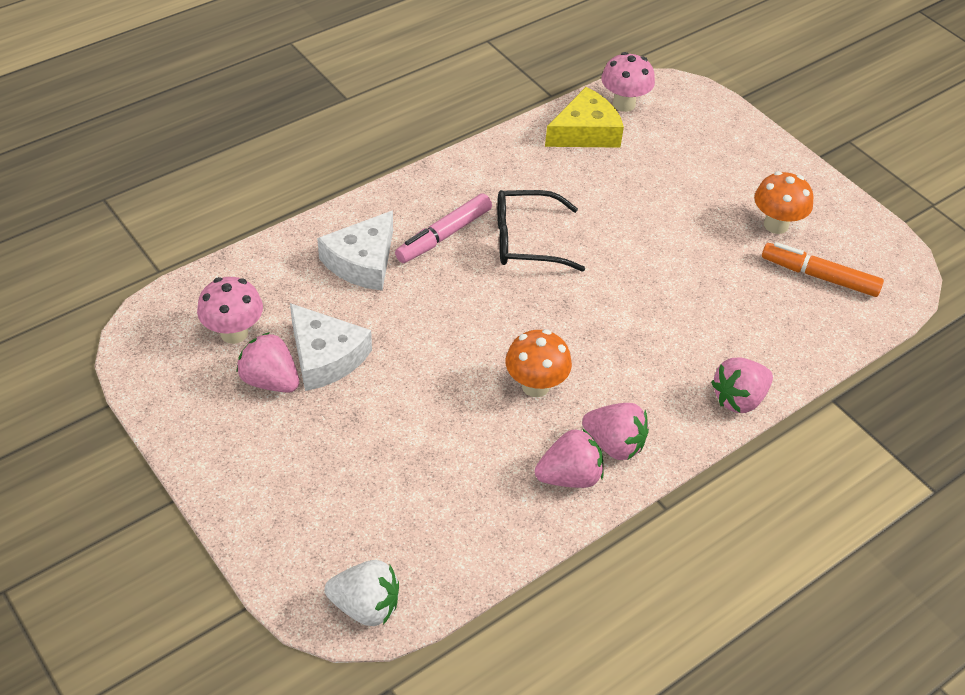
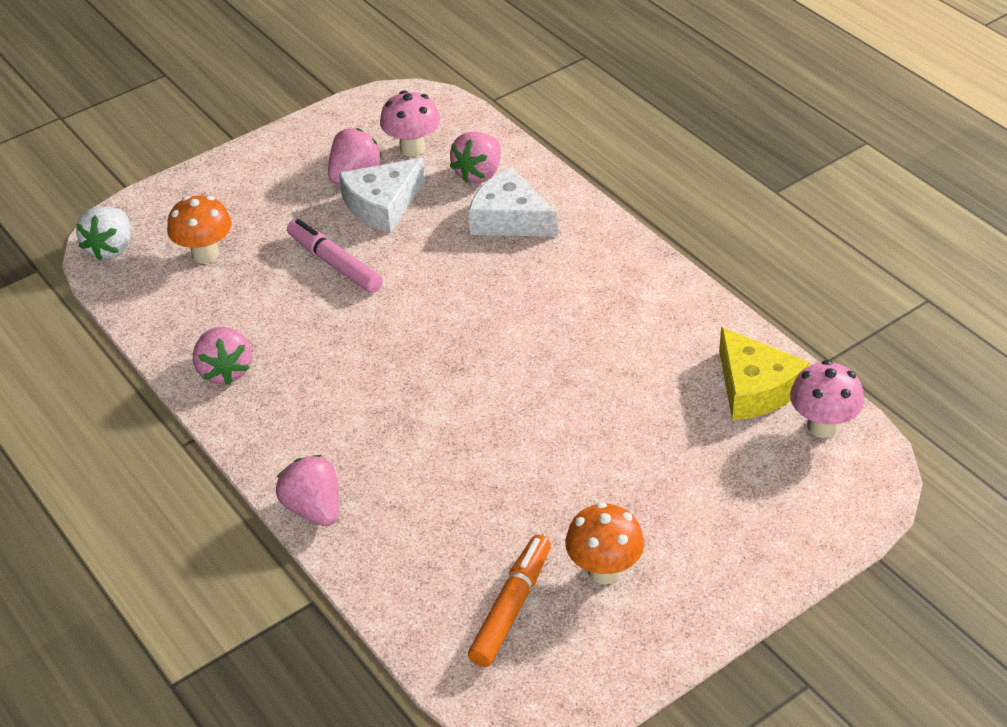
camera: 95 degrees right, 5 degrees down
(443, 235) = (554, 273): pink marker -> pink marker (335, 263)
(525, 240) = (552, 336): black glasses -> none
(535, 386) = (340, 346): orange mushroom -> orange mushroom (205, 254)
(614, 444) = (261, 404): pink strawberry -> pink strawberry (479, 173)

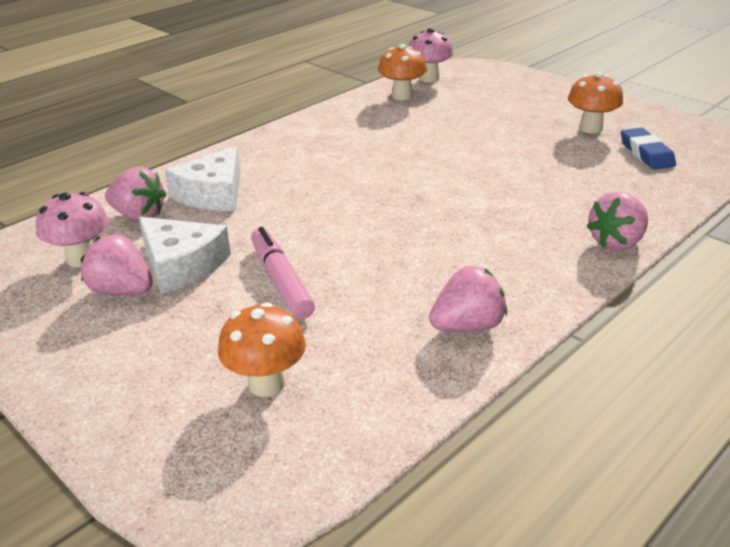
camera: 100 degrees left, 10 degrees down
(111, 248) = (253, 488): white strawberry -> none
(335, 263) = (281, 281): pink marker -> pink marker turned 120 degrees clockwise
(511, 607) = (646, 153): orange marker -> blue eraser
(755, 388) = (402, 96): yellow cheese -> orange mushroom

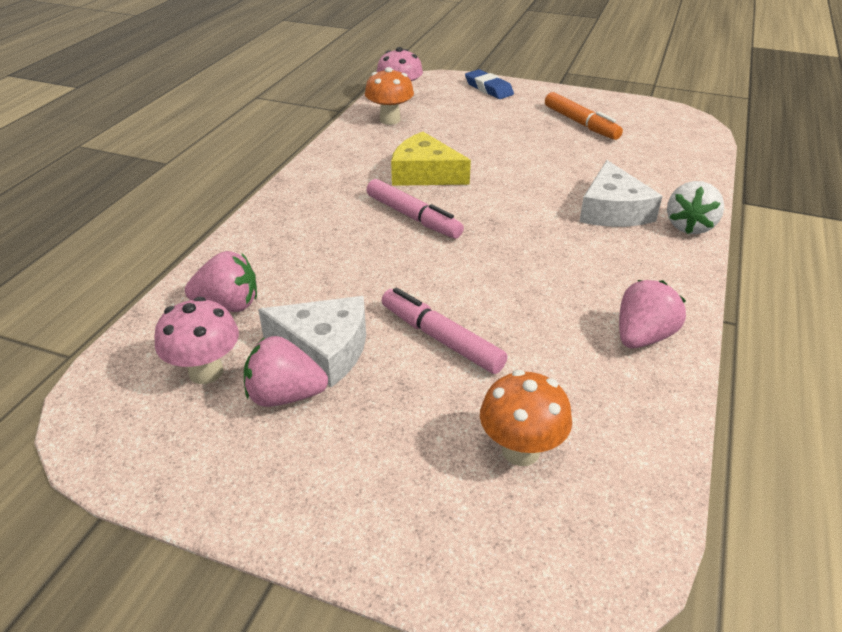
camera: 25 degrees left, 5 degrees up
(213, 193) = (289, 262): white cheese -> white cheese (613, 210)
(347, 180) = (413, 217): none -> pink marker
(391, 146) = (424, 173): none -> yellow cheese
(590, 128) = (580, 123): orange mushroom -> orange marker
(617, 242) = (689, 226): pink strawberry -> white strawberry
(646, 153) = (643, 139): blue eraser -> blue eraser (488, 89)

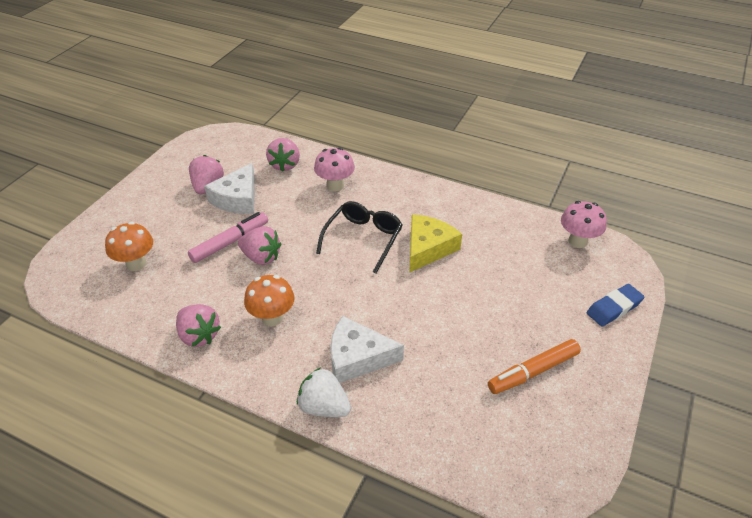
camera: 95 degrees right, 5 degrees up
(206, 372) = (234, 162): pink mushroom -> pink mushroom (335, 186)
(390, 120) = (527, 233): orange mushroom -> orange mushroom (272, 318)
(413, 217) = (363, 238): pink marker -> black glasses
(469, 301) = (261, 257): none -> pink strawberry

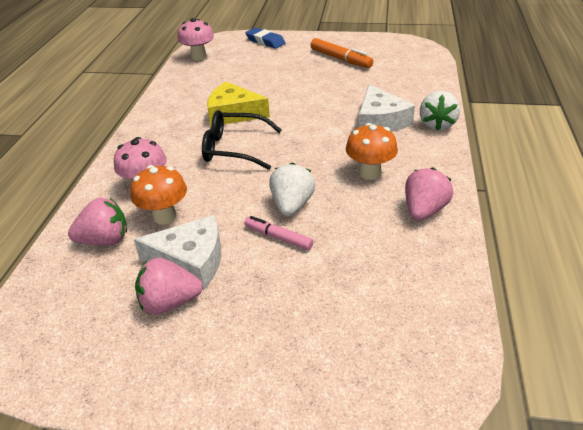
camera: 105 degrees left, 5 degrees down
(136, 264) = (358, 310): orange mushroom -> orange mushroom (165, 216)
(230, 242) = (278, 237): pink marker -> pink marker, size x0.66
(261, 257) = (292, 205): pink strawberry -> white strawberry

